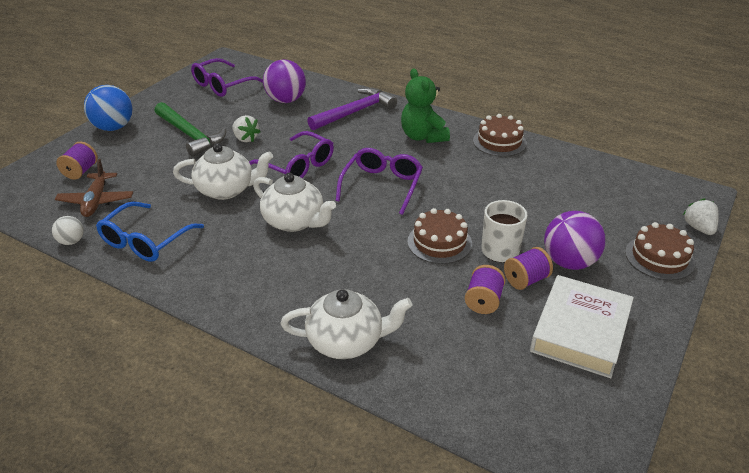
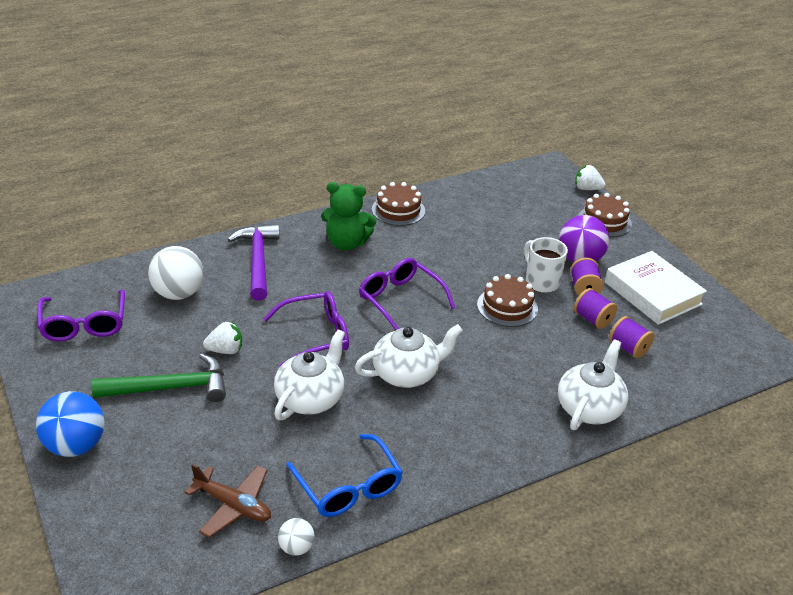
camera: 60 degrees left, 0 degrees up
(80, 171) = (152, 503): purple spool -> purple spool (628, 348)
(286, 100) = (178, 293): purple ball -> white ball

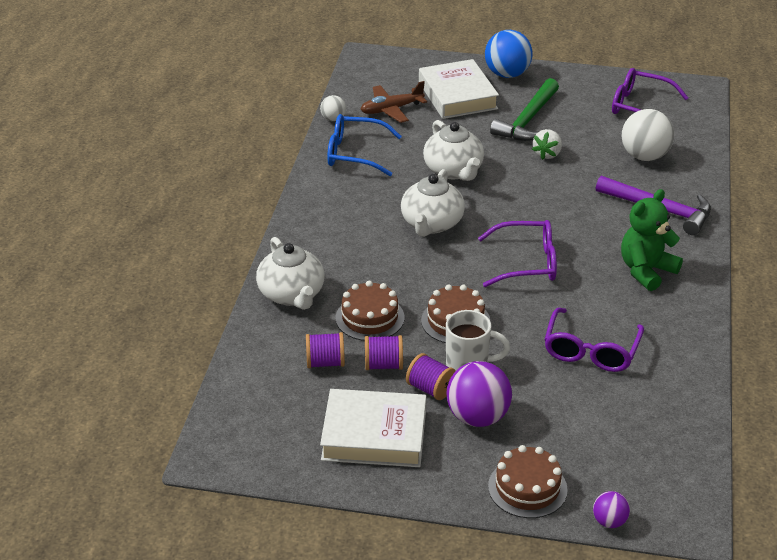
camera: 130 degrees right, 0 degrees up
(157, 464) = (457, 95): none -> white book
(316, 336) = (523, 200): purple glasses -> purple glasses (591, 350)
(398, 210) = (682, 332): brown cake -> brown cake (370, 318)
(587, 188) = (609, 521): white strawberry -> purple ball

